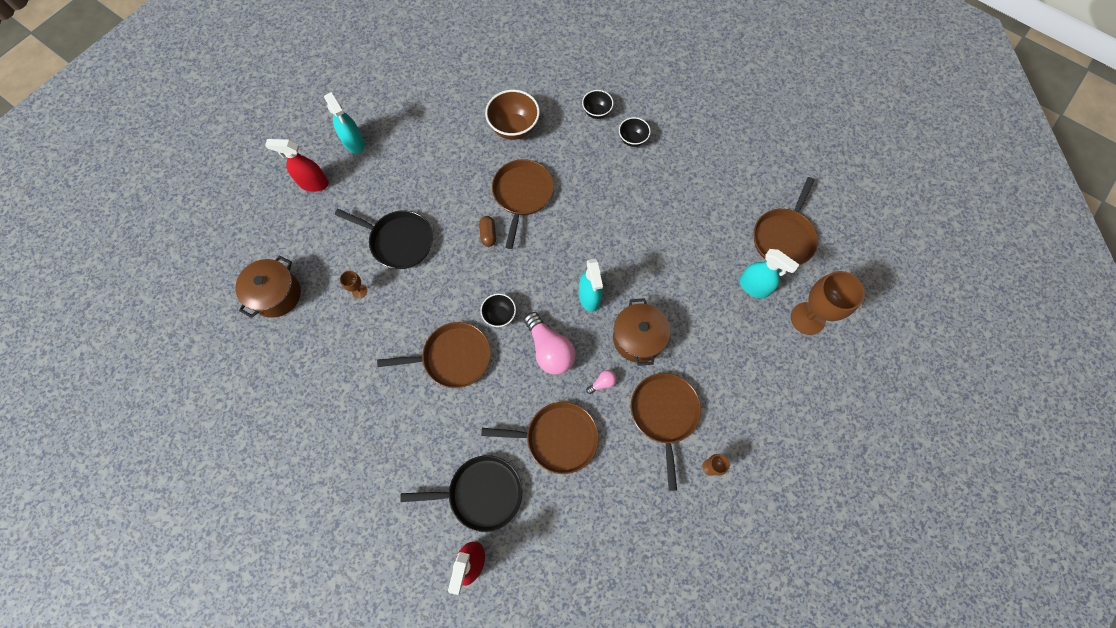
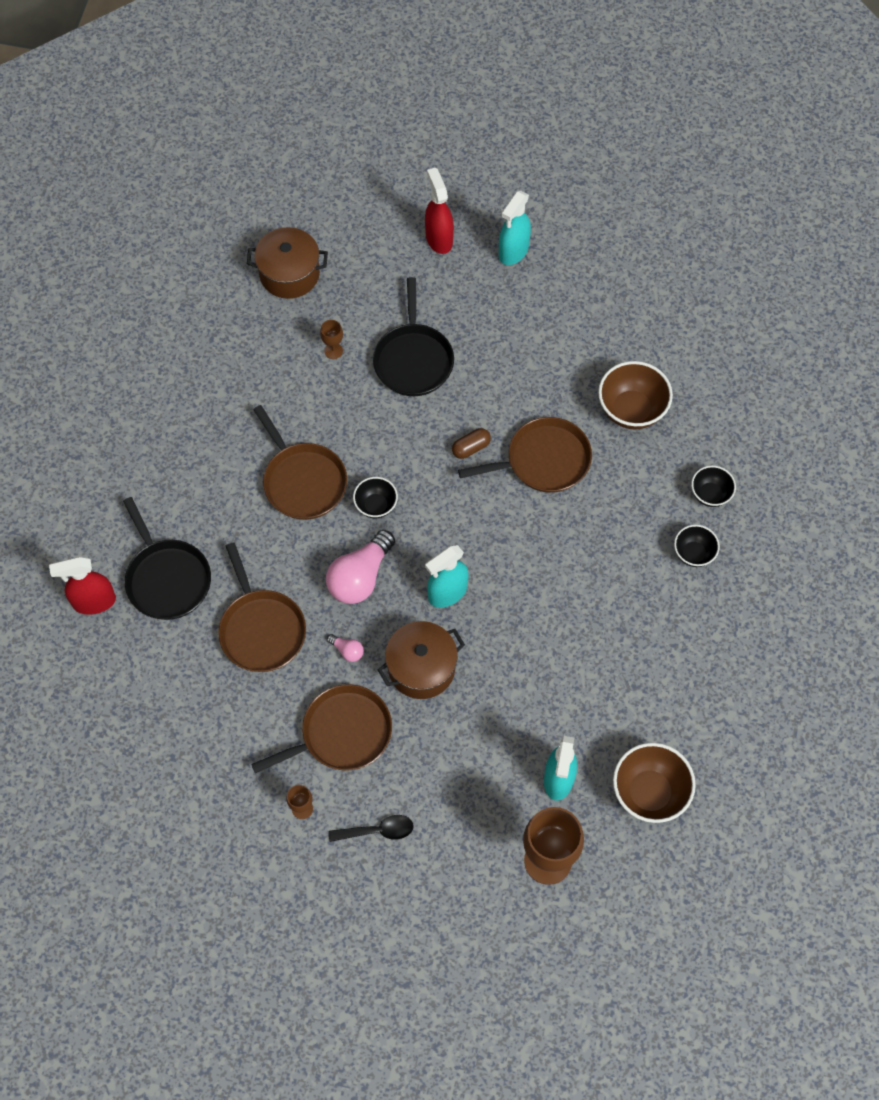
camera: 65 degrees right, 5 degrees down
(747, 420) = (377, 831): none -> black spoon
(783, 237) = (649, 792): brown pan -> brown bowl

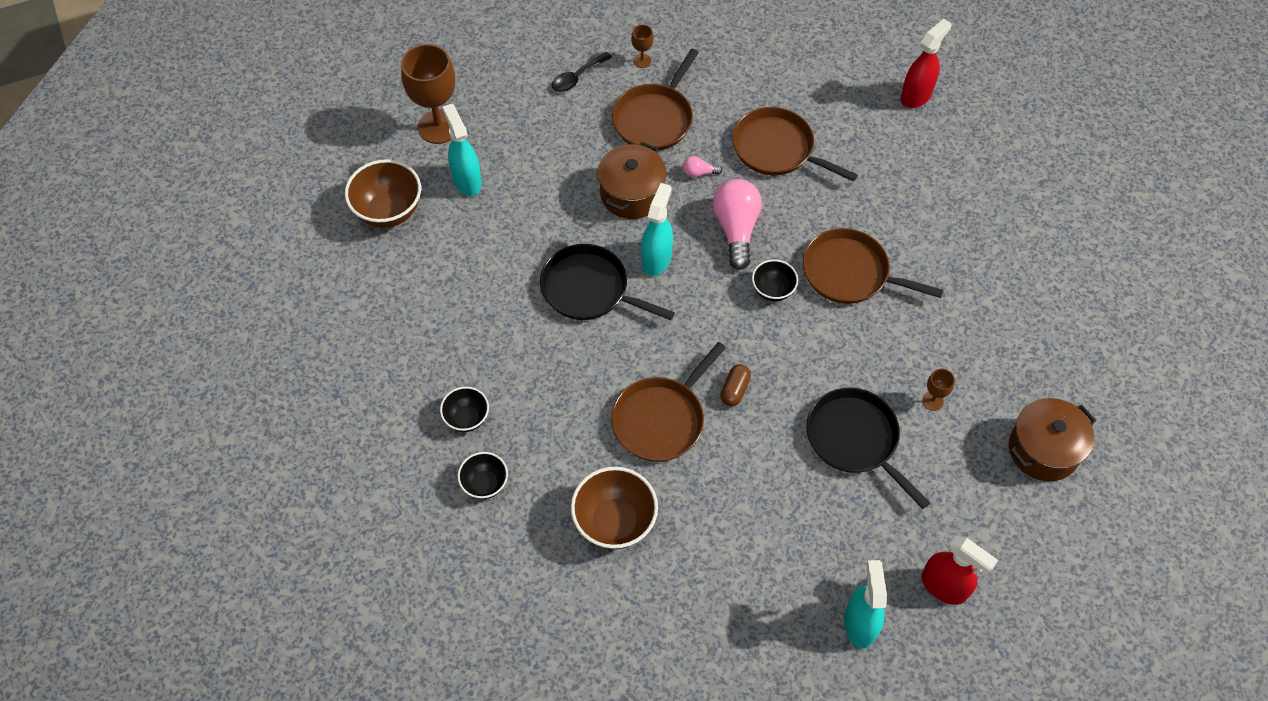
camera: 145 degrees right, 5 degrees down
(167, 579) = (880, 141): black pan -> black pan (589, 289)

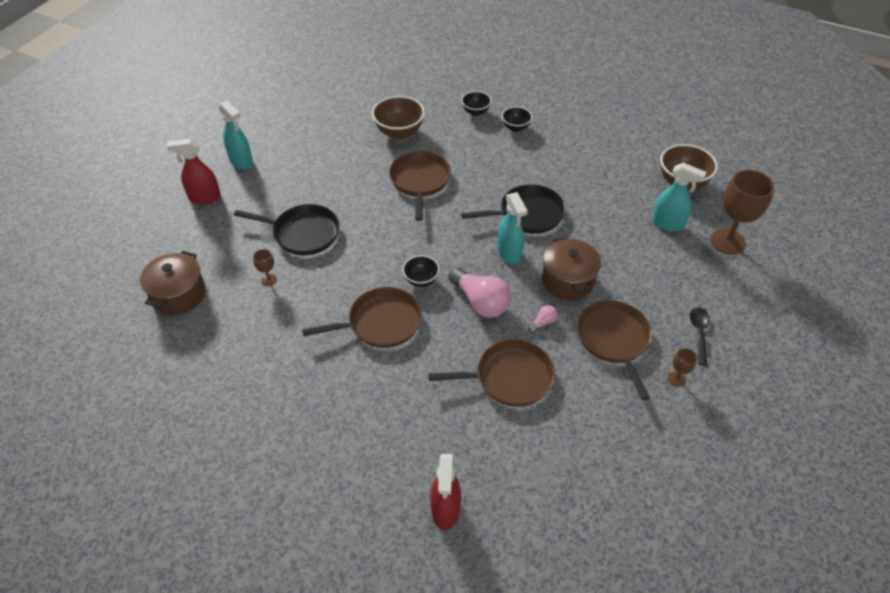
camera: 140 degrees right, 10 degrees down
(734, 390) = (393, 216): brown capsule -> none

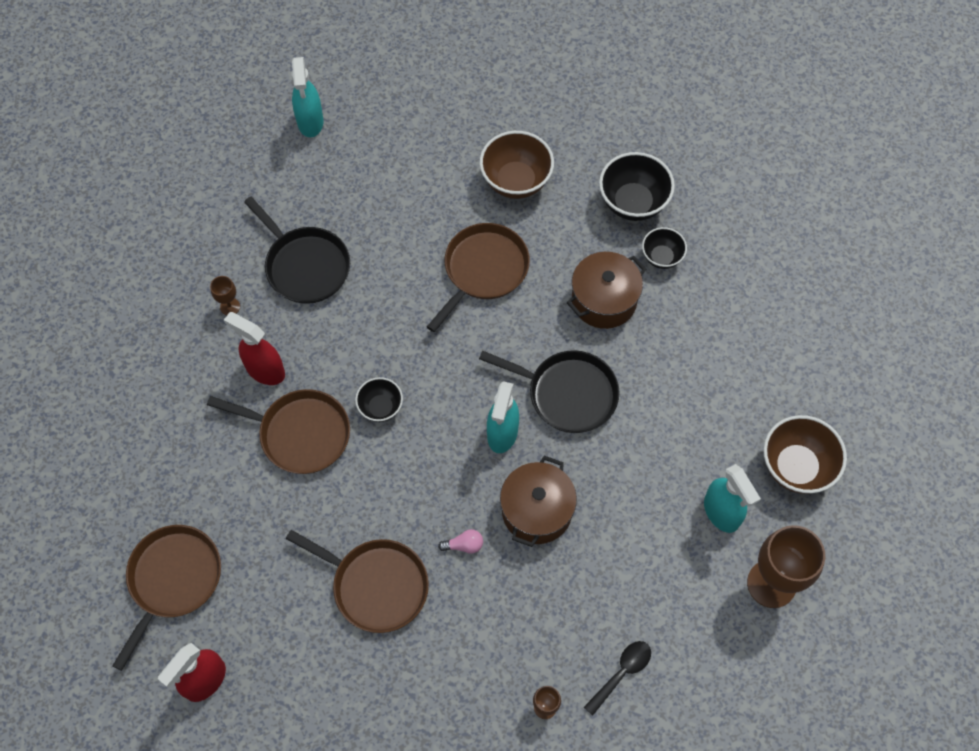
camera: 35 degrees right, 15 degrees up
(179, 295) = (134, 270): brown pot -> brown pot (604, 300)
(204, 198) = (239, 153): red spray bottle -> red spray bottle (265, 370)
(476, 112) = (633, 203): black bowl -> black bowl, size x1.69
(480, 302) = (420, 476): pink light bulb -> none
(614, 340) = (521, 617): brown pan -> brown pan (173, 579)

